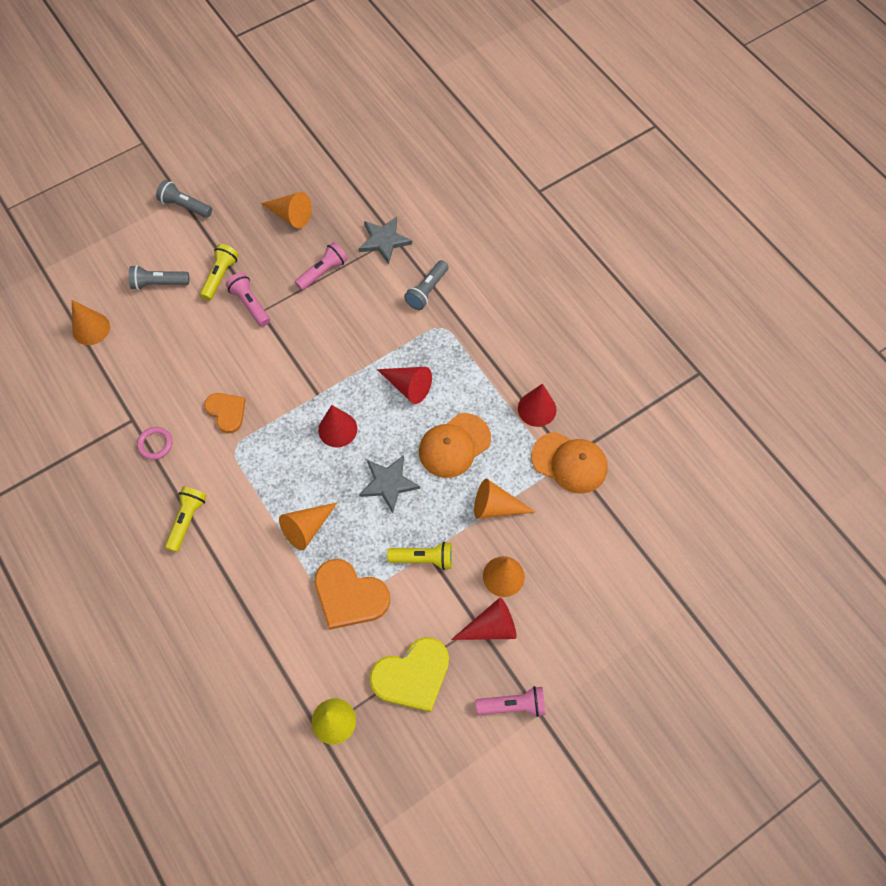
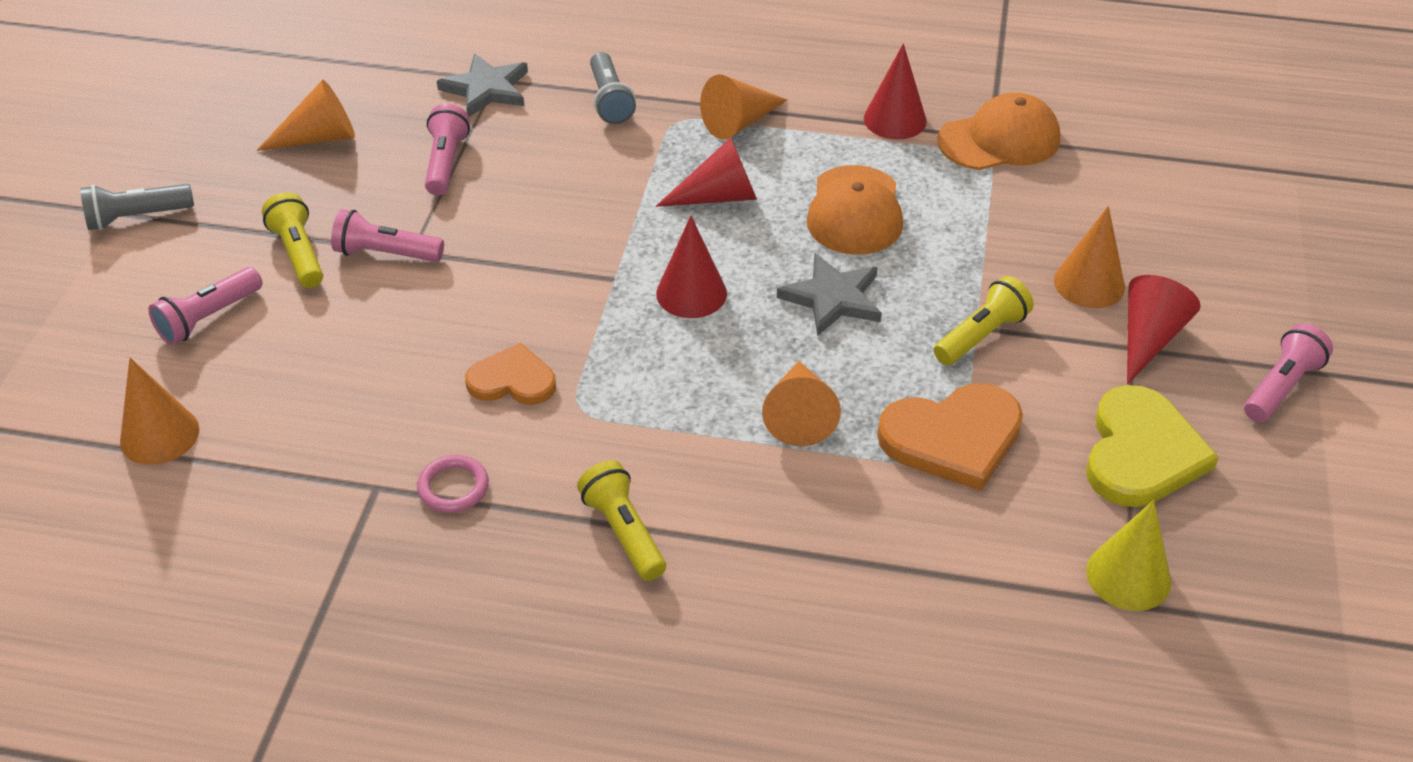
camera: 45 degrees left, 20 degrees down
(159, 283) = (208, 318): grey flashlight -> pink flashlight
(496, 507) = (984, 231): orange cone -> orange cone (739, 122)

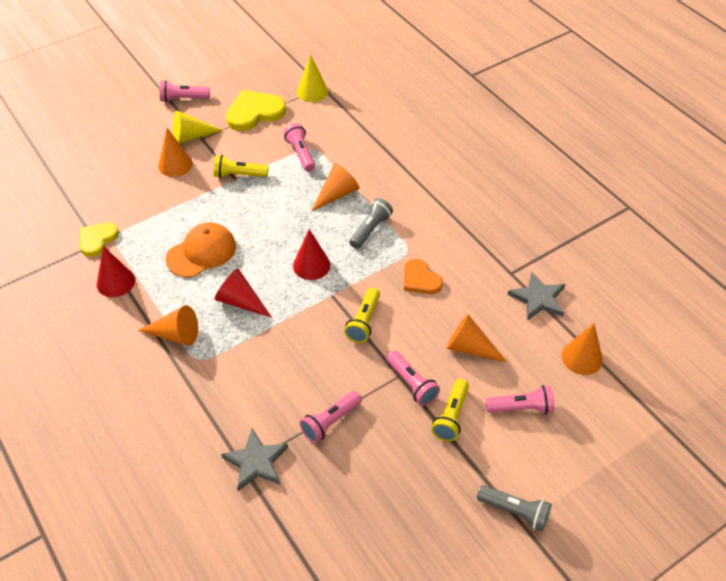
camera: 135 degrees left, 5 degrees up
(319, 138) = (375, 497): orange cone -> orange cone (469, 347)
(453, 487) = (483, 253): pink ring -> none
(610, 100) = (210, 399): grey flashlight -> grey flashlight (370, 229)
(623, 532) = (440, 199): yellow flashlight -> yellow flashlight (364, 322)
(832, 298) = (265, 224): grey star -> grey star (538, 298)
(953, 438) = (300, 153): orange heart -> pink flashlight
(999, 140) = (97, 239): orange cap -> yellow heart
(1148, 338) = (191, 137): red cone -> yellow cone

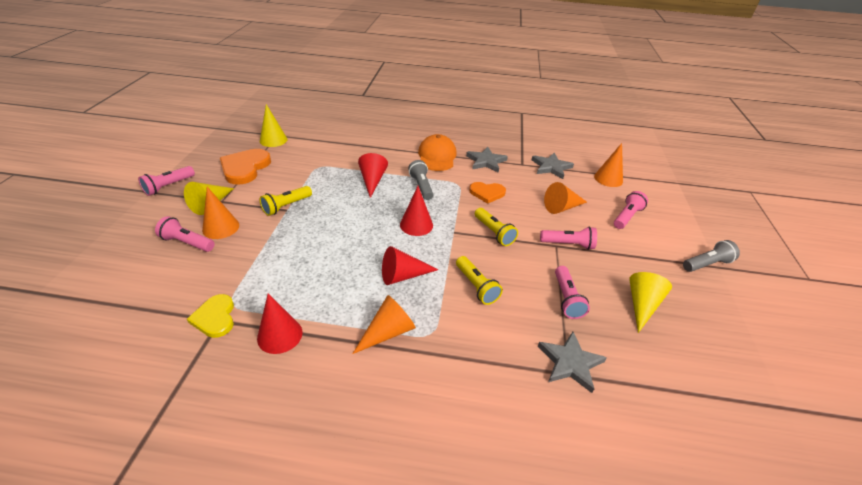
camera: 50 degrees left, 10 degrees down
(201, 252) = (327, 266): orange cap -> orange cap (437, 156)
(254, 112) = (245, 168): yellow heart -> orange heart
(300, 153) = (315, 173): pink flashlight -> pink flashlight (187, 243)
(337, 194) = (372, 180): orange cone -> red cone
(383, 481) = (642, 305): none -> yellow cone
(451, 416) = (610, 245): yellow flashlight -> yellow flashlight (476, 286)
(476, 244) = (486, 161): none -> grey star

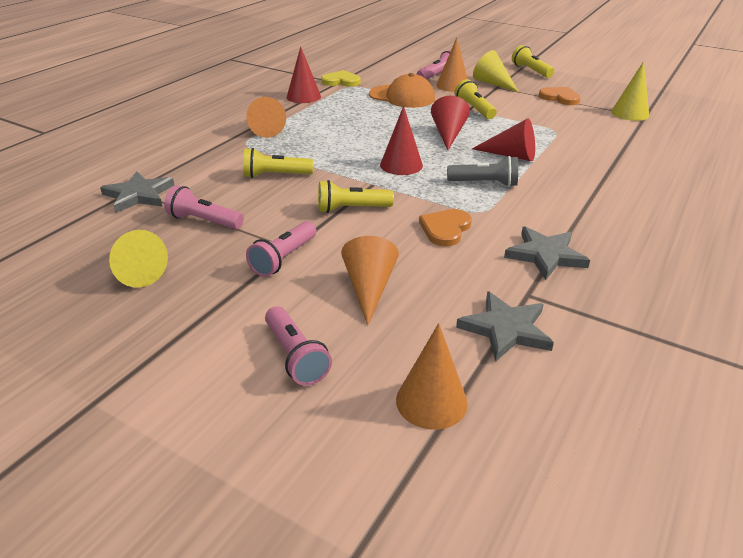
camera: 115 degrees right, 5 degrees down
(168, 186) = (531, 71): pink flashlight -> yellow flashlight
(245, 168) = (560, 98): orange heart -> orange heart, size x0.63
(402, 276) = (325, 144): red cone -> red cone (448, 134)
(437, 156) = (571, 212): orange cap -> orange cap (402, 97)
(706, 264) = (112, 390): grey flashlight -> none

